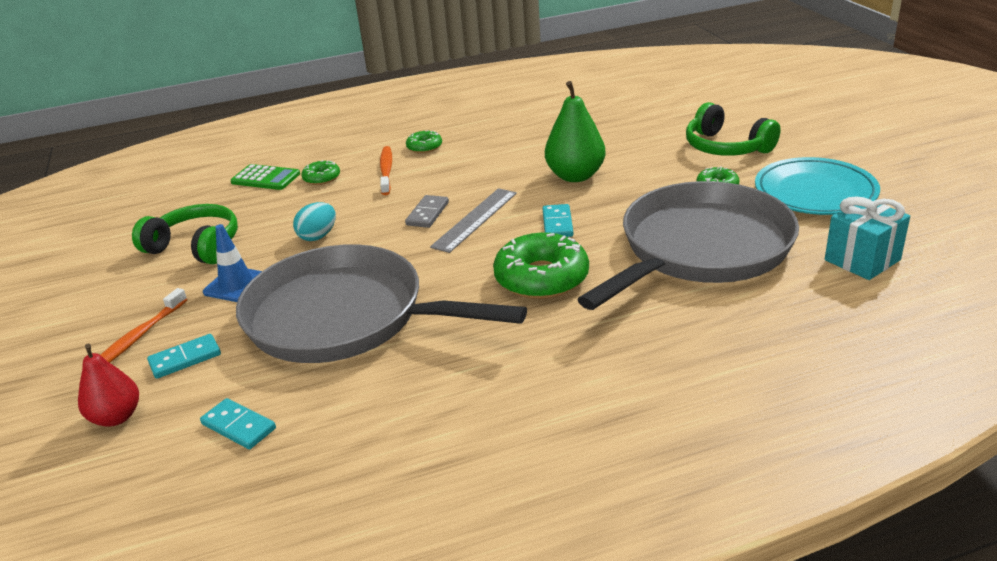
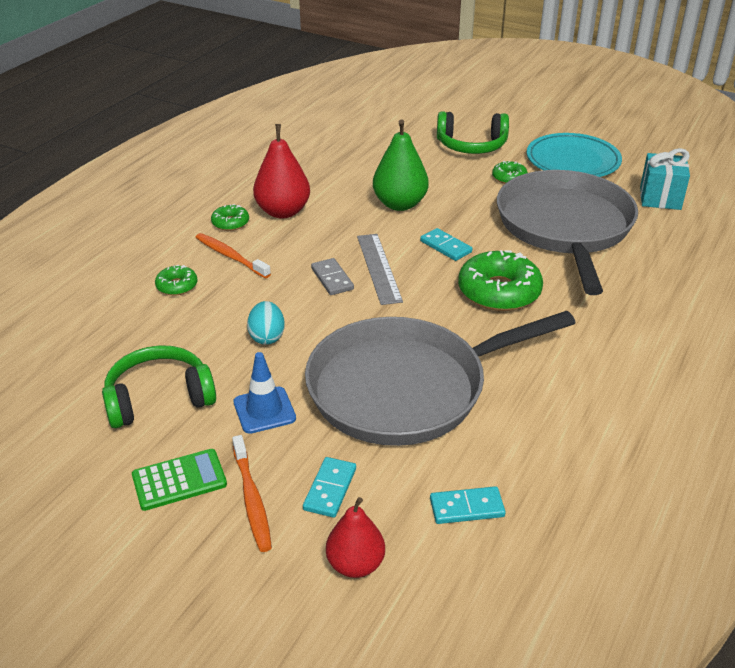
camera: 45 degrees left, 5 degrees up
(265, 178) = (115, 308): green calculator -> green calculator (179, 480)
(474, 151) = (283, 212): none -> red pear

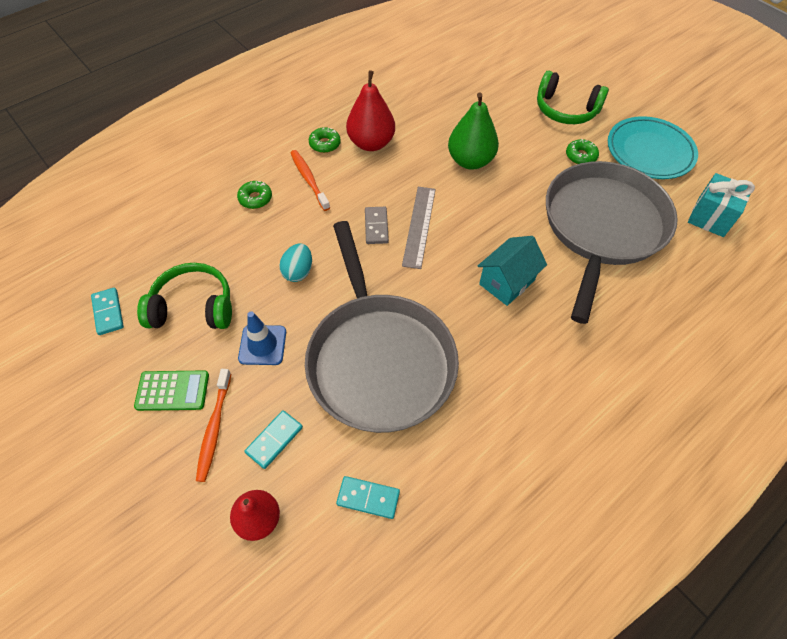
camera: 20 degrees right, 20 degrees up
(405, 388) = (379, 360): grey pan -> grey pan turned 105 degrees counterclockwise
(445, 247) = (486, 219): turquoise domino -> turquoise domino (108, 312)
(499, 291) = (507, 282): green donut -> turquoise house

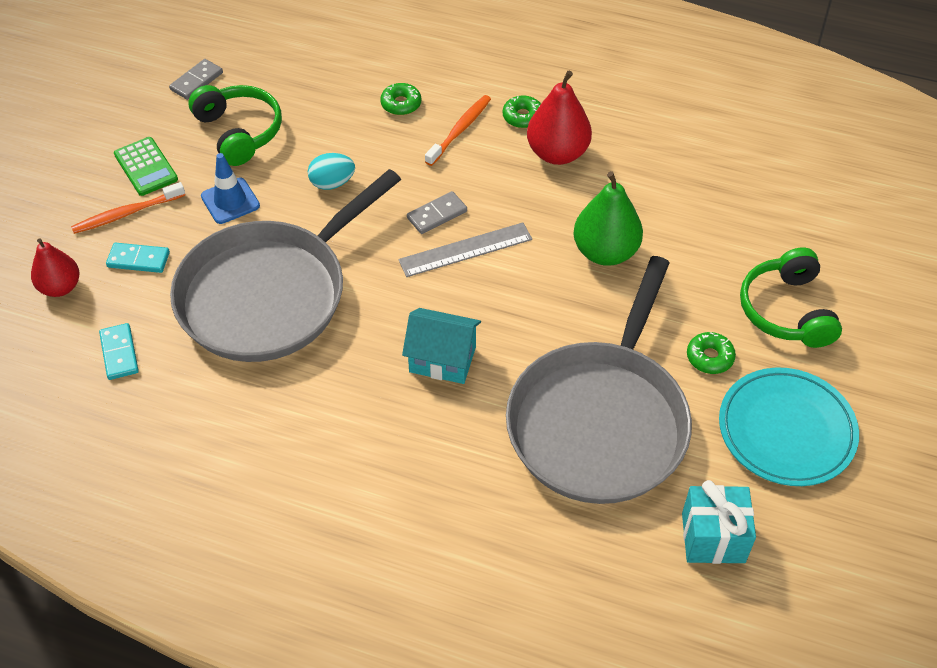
camera: 60 degrees right, 5 degrees down
(108, 312) = (196, 81): turquoise domino -> grey domino
(602, 227) = (600, 422): grey pan -> grey pan turned 120 degrees clockwise

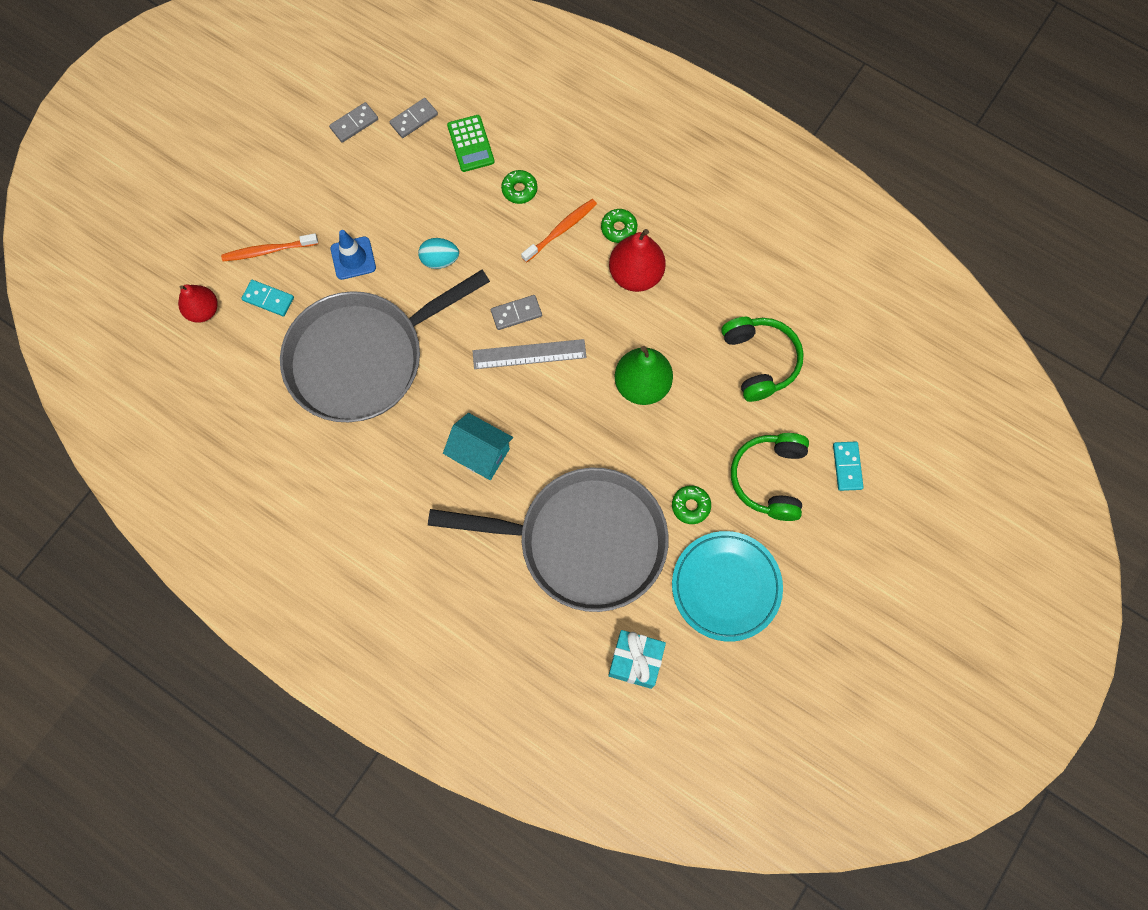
camera: 15 degrees right, 20 degrees up
(119, 353) = (236, 384): turquoise domino -> turquoise domino (847, 466)
(146, 167) = (293, 206): green calculator -> green calculator (470, 144)
(239, 132) = (377, 188): green headphones -> green headphones (759, 361)
(263, 65) = (414, 119): none -> grey domino
(600, 422) = (584, 541): grey pan -> grey pan turned 120 degrees counterclockwise

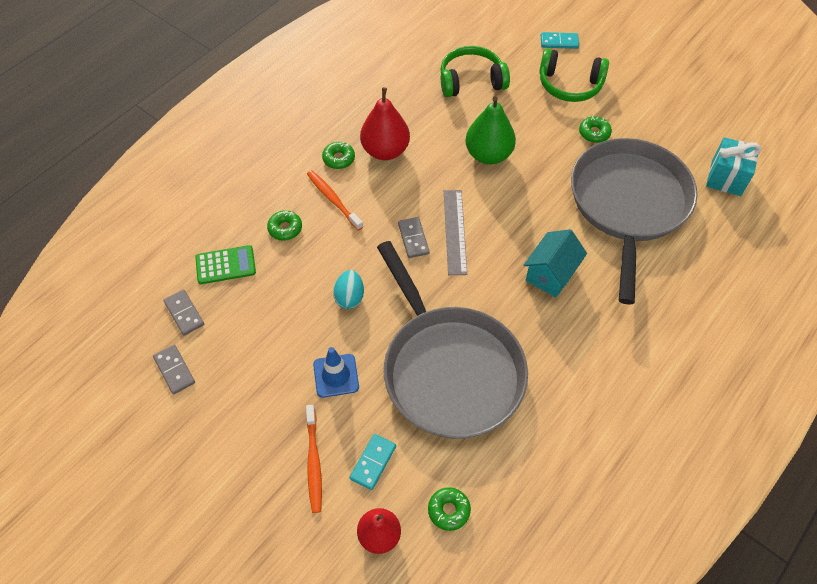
camera: 85 degrees left, 15 degrees down
(224, 365) = (449, 510): none -> green donut
(726, 586) = (658, 118): turquoise plate -> none

